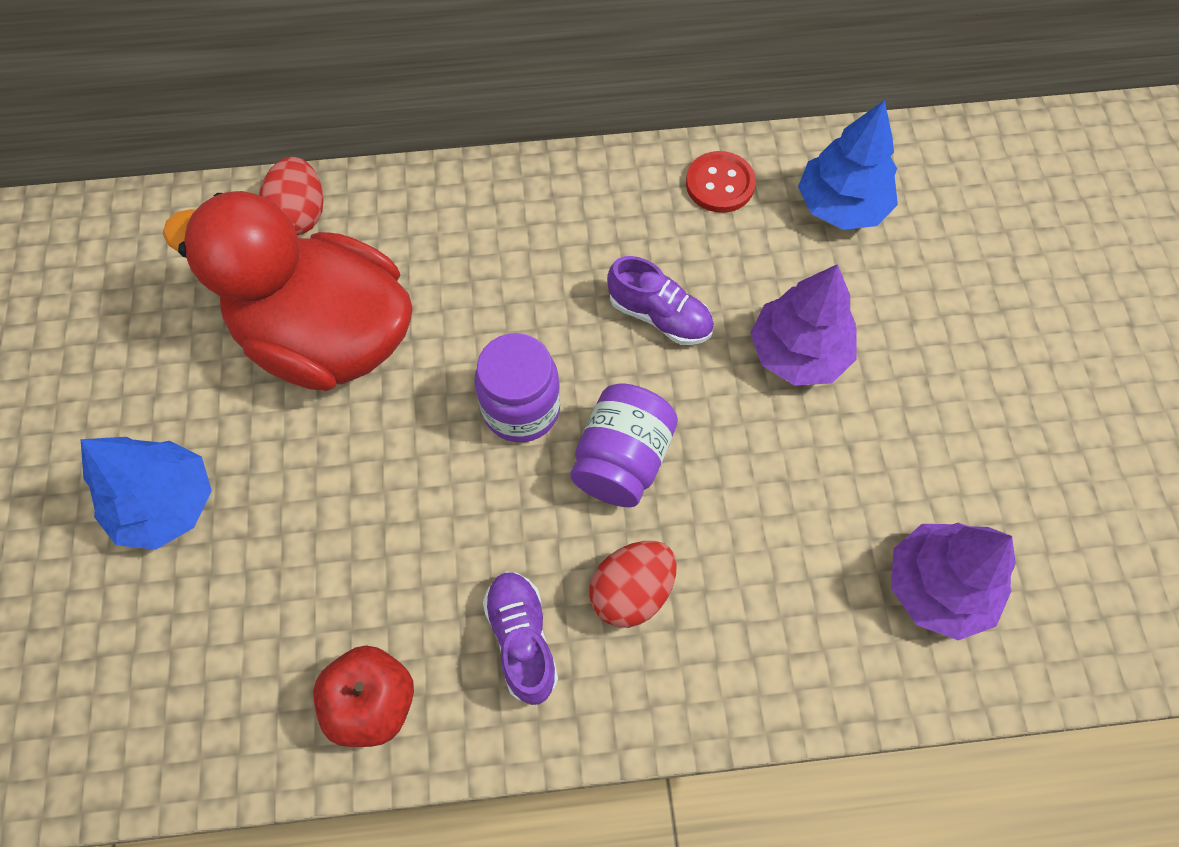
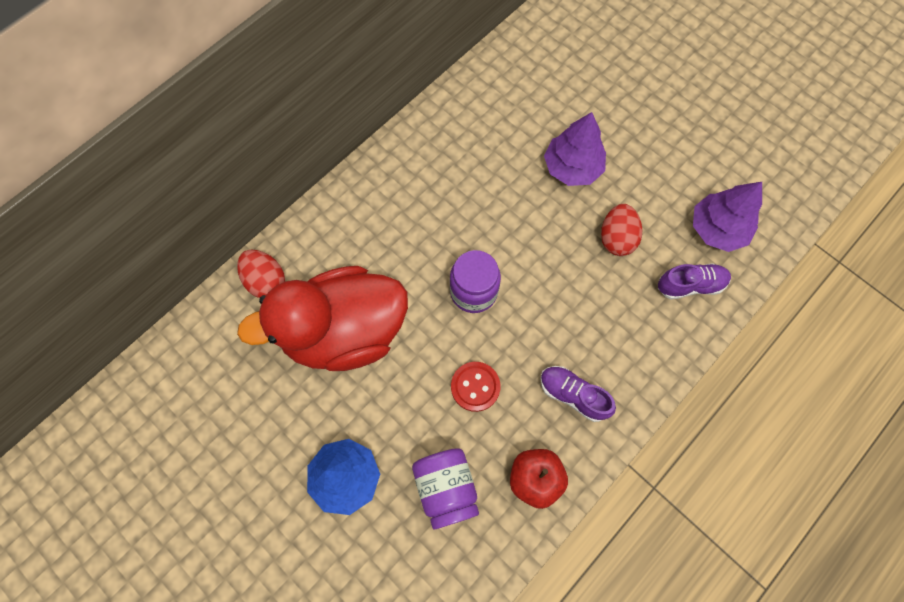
camera: 40 degrees left, 5 degrees up
(622, 460) = (541, 279): purple jar -> purple jar (446, 488)
(632, 591) = (599, 334): red egg -> red egg (616, 238)
(659, 316) = (495, 197): purple shoe -> purple shoe (690, 285)
(720, 184) = (464, 110): red button -> red button (475, 387)
(841, 205) = (529, 81): blue tree -> none

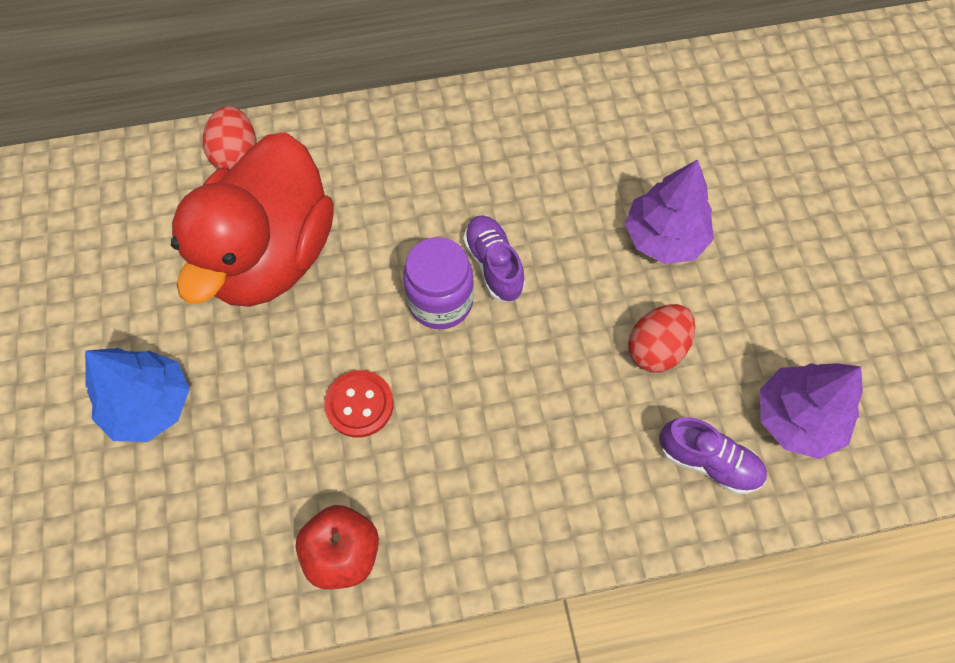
camera: 35 degrees right, 5 degrees down
(344, 332) = (271, 255): red duck -> red duck turned 90 degrees counterclockwise
(446, 488) = (240, 491): purple jar -> none
(573, 395) = (462, 490): purple shoe -> purple shoe (494, 265)

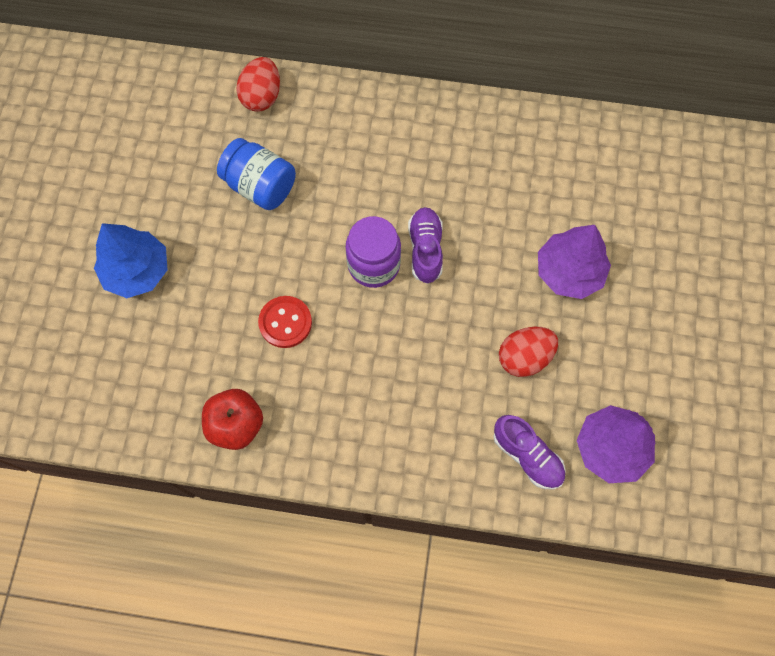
camera: 20 degrees right, 5 degrees up
(271, 255) = (260, 186): red duck -> blue jar

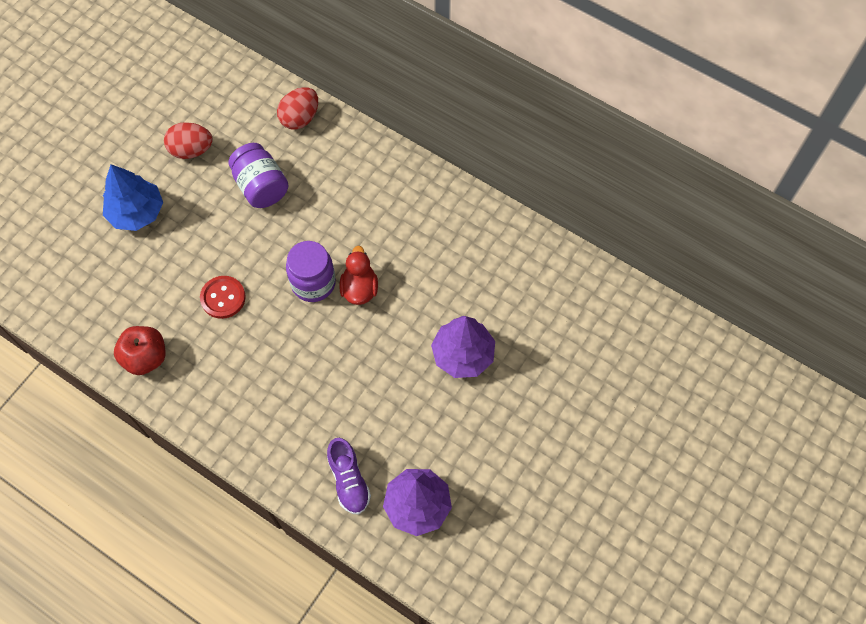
camera: 25 degrees right, 5 degrees down
(260, 186) = (261, 187): blue jar -> purple jar
(425, 250) = (359, 288): purple shoe -> red duck
(524, 357) = (389, 405): red egg -> red egg (191, 150)

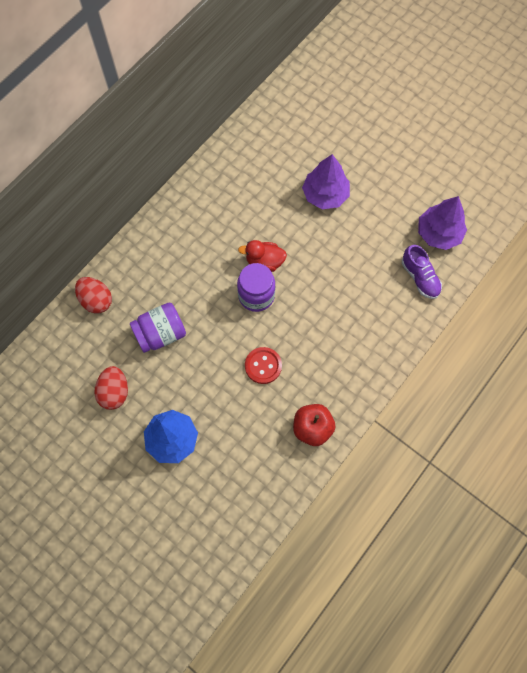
camera: 85 degrees left, 5 degrees up
(349, 480) = (420, 277): purple shoe -> purple shoe turned 75 degrees clockwise

